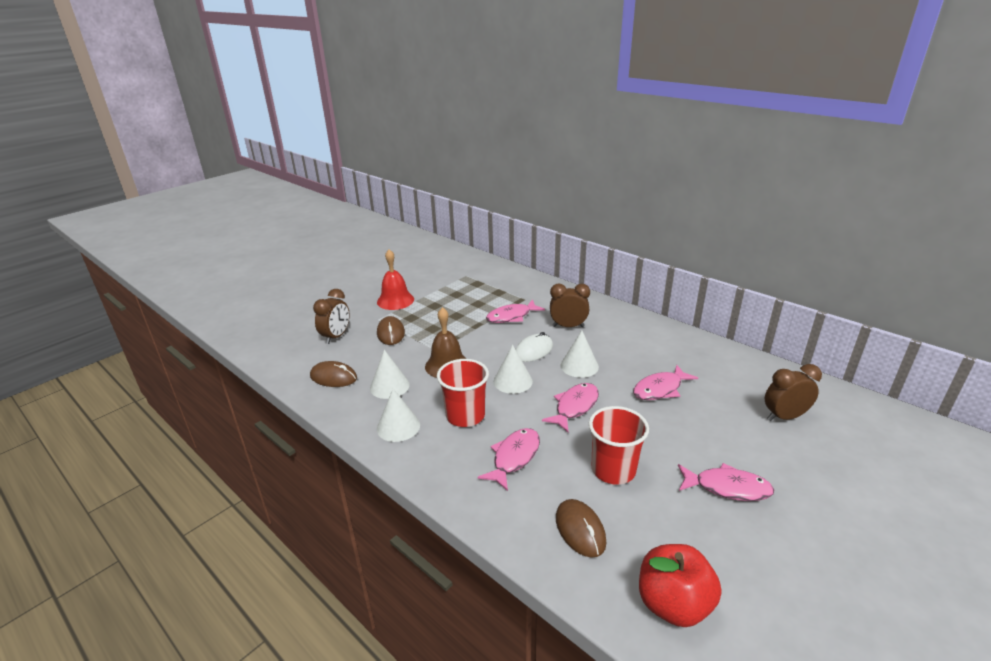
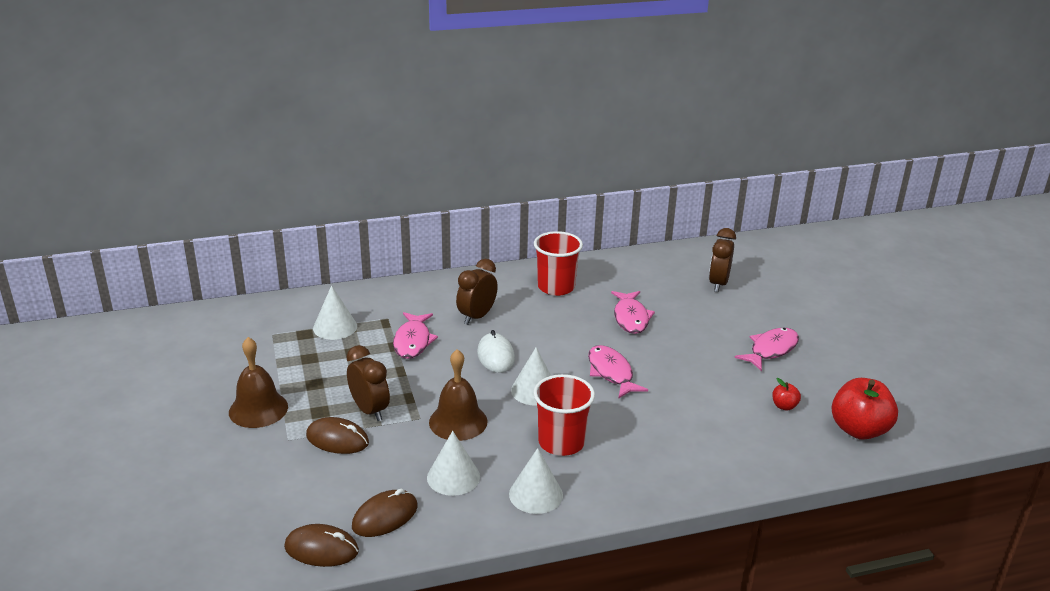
camera: 60 degrees left, 0 degrees up
(336, 337) = (287, 488): brown clock -> brown clock (369, 410)
(395, 300) = (258, 409): red bell -> brown bell
(514, 457) = (650, 437): pink fish -> none
(579, 366) = (552, 342): white cone -> white cone (335, 327)
(580, 530) = (763, 439): brown mouse -> brown mouse (321, 549)
(613, 470) = (710, 391): red cup -> red cup (556, 287)
(647, 528) = (784, 406): none -> red apple

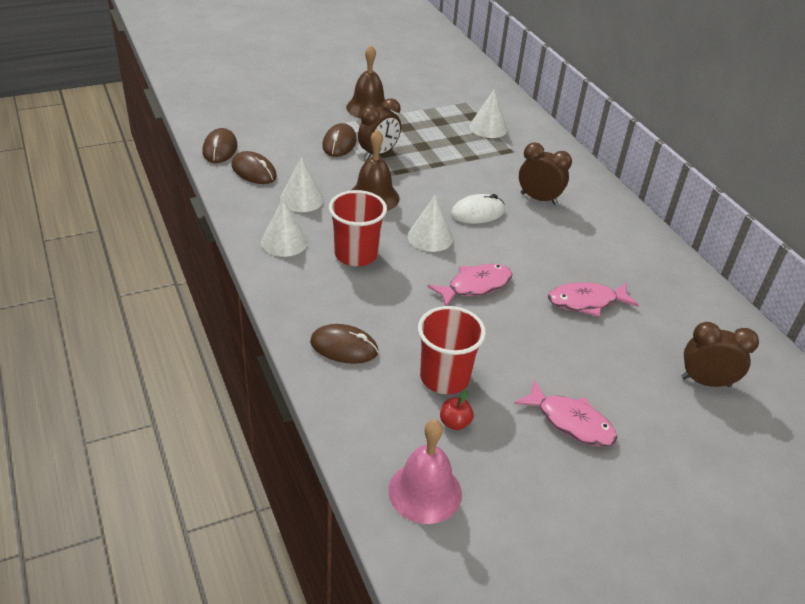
camera: 80 degrees right, 10 degrees up
(413, 341) = (482, 167): pink fish -> none
(556, 287) = (620, 247): red cup -> red cup (444, 377)
(702, 461) = (344, 347): none -> brown mouse
(859, 430) = (425, 492): red apple -> pink bell

